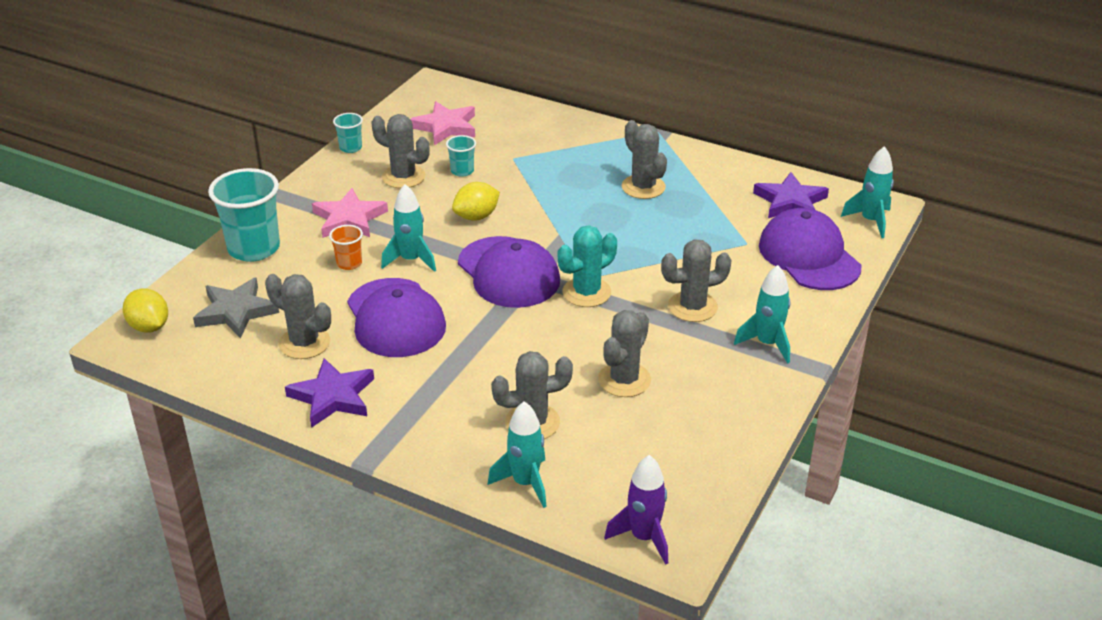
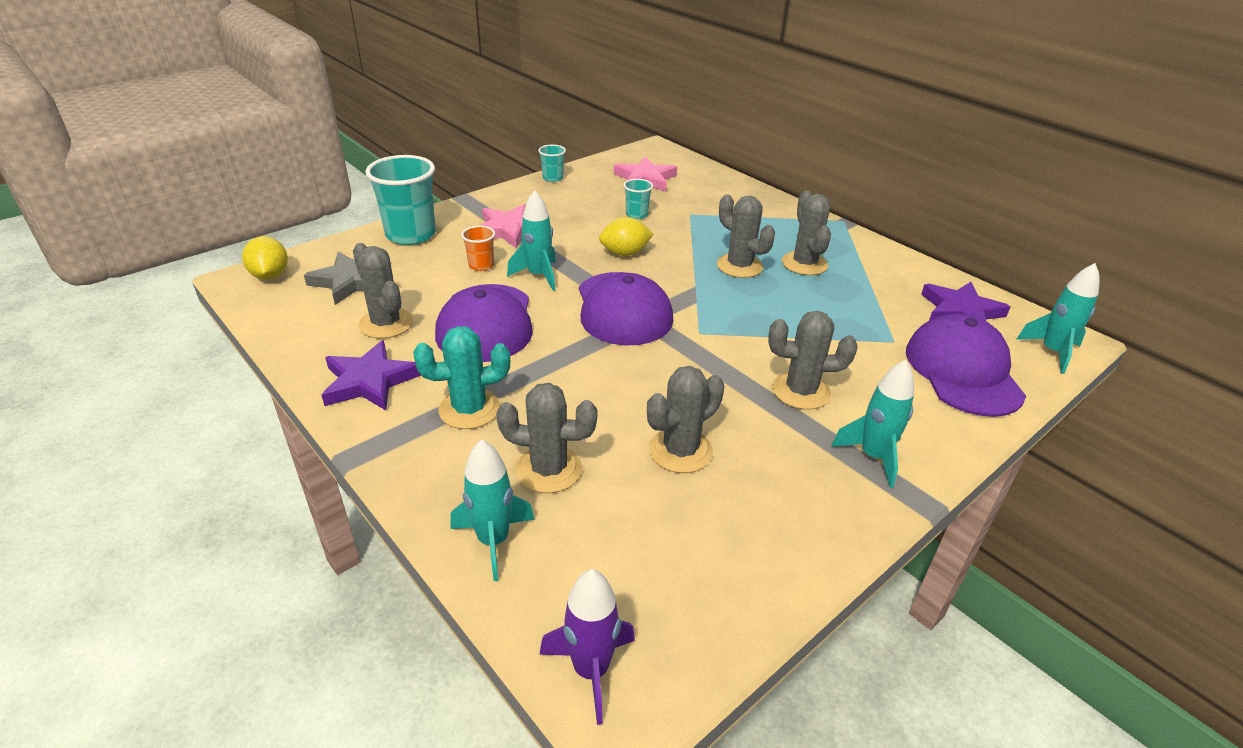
camera: 20 degrees right, 0 degrees up
(403, 177) = (581, 208): grey cactus -> grey cactus (739, 266)
(586, 292) = (691, 347): turquoise cactus -> turquoise cactus (469, 409)

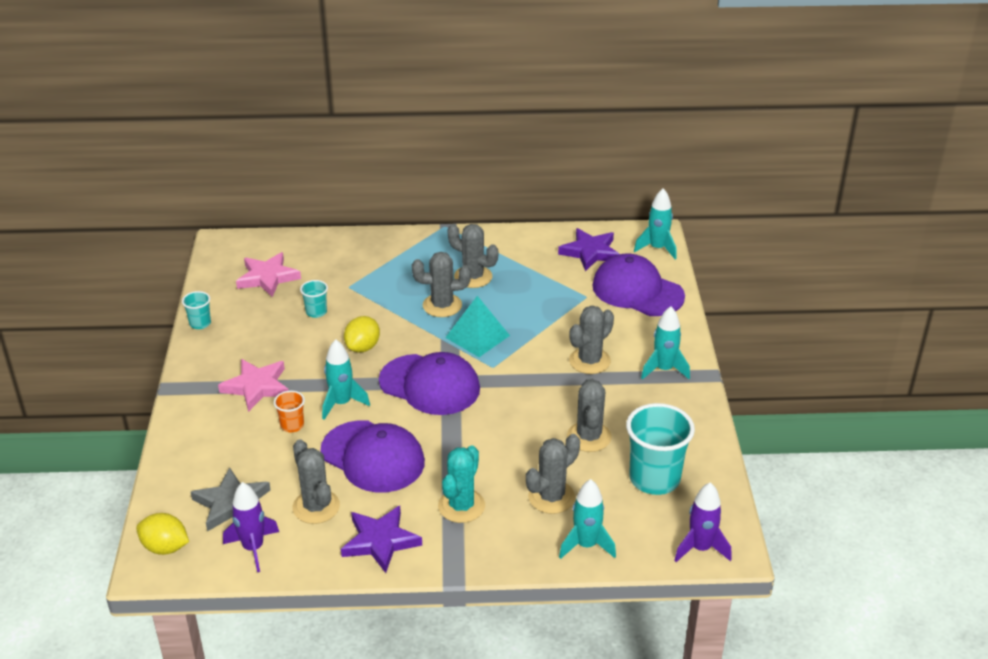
camera: 50 degrees left, 0 degrees up
(302, 316) = (253, 548): none -> purple rocket
(386, 323) = (316, 507): grey cactus -> grey cactus turned 60 degrees clockwise
(411, 235) = (196, 443): turquoise cup -> turquoise cup (654, 479)
(728, 303) = (477, 336): none -> turquoise pyramid

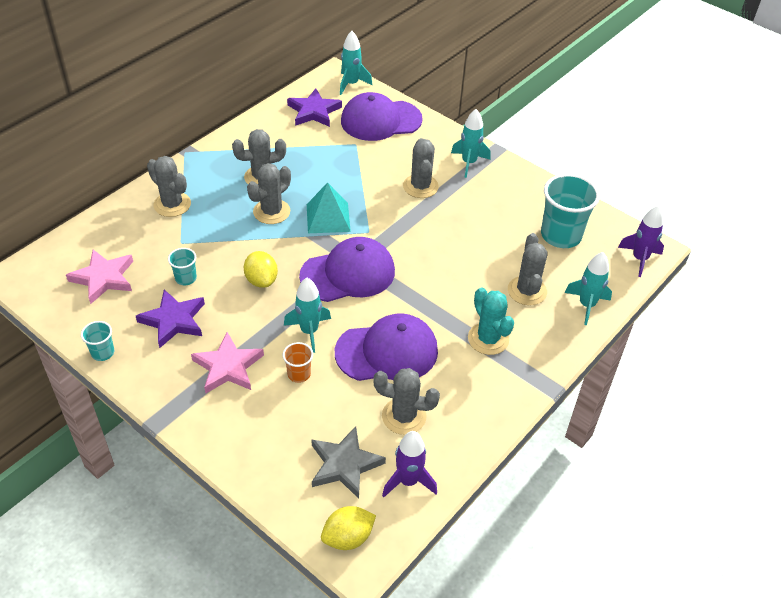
camera: 50 degrees left, 10 degrees up
(380, 541) = (477, 403): purple star -> purple star (174, 321)
(589, 437) = (491, 236): grey cactus -> grey cactus (172, 204)

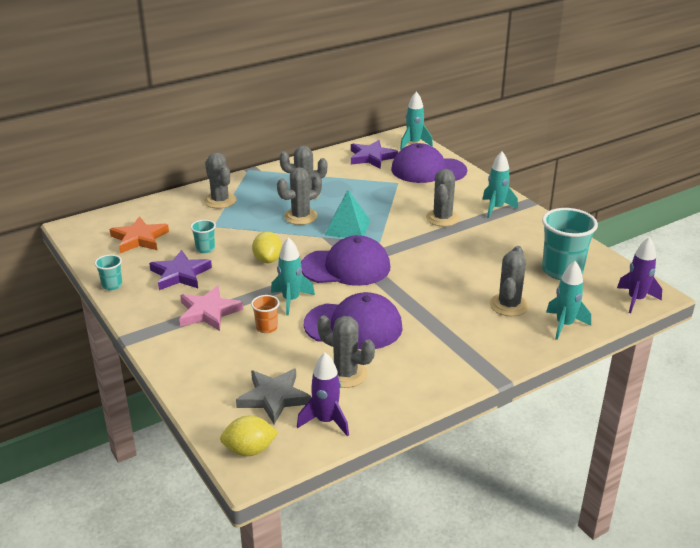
camera: 20 degrees right, 15 degrees down
(103, 278) = (139, 238): pink star -> orange star
(488, 339) = (454, 333): turquoise cactus -> none

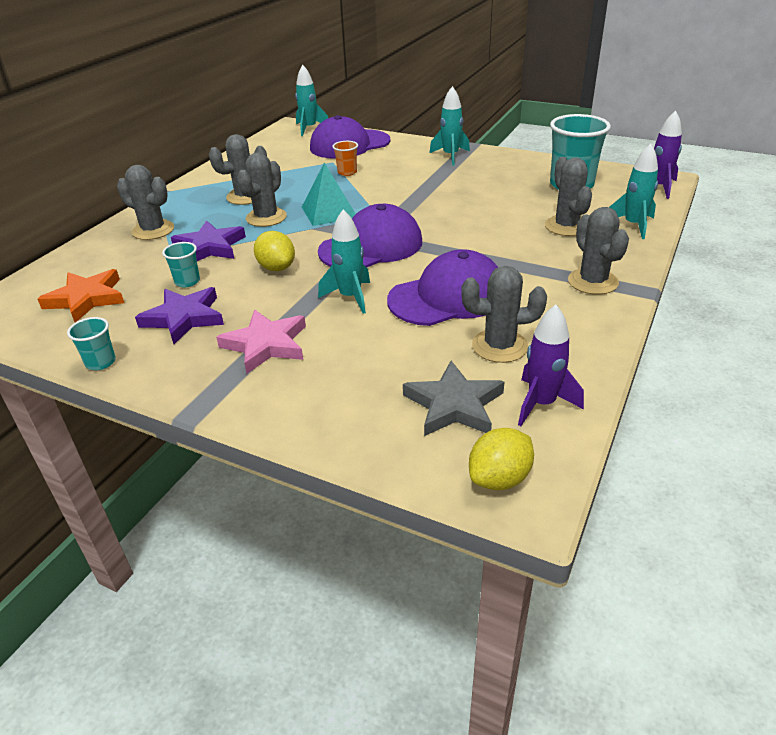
camera: 30 degrees left, 5 degrees up
(266, 327) = (355, 334): orange cup -> orange cup (347, 172)
(371, 157) = (280, 149): purple star -> purple star (210, 247)
(442, 218) = (412, 177): grey cactus -> grey cactus (593, 282)

